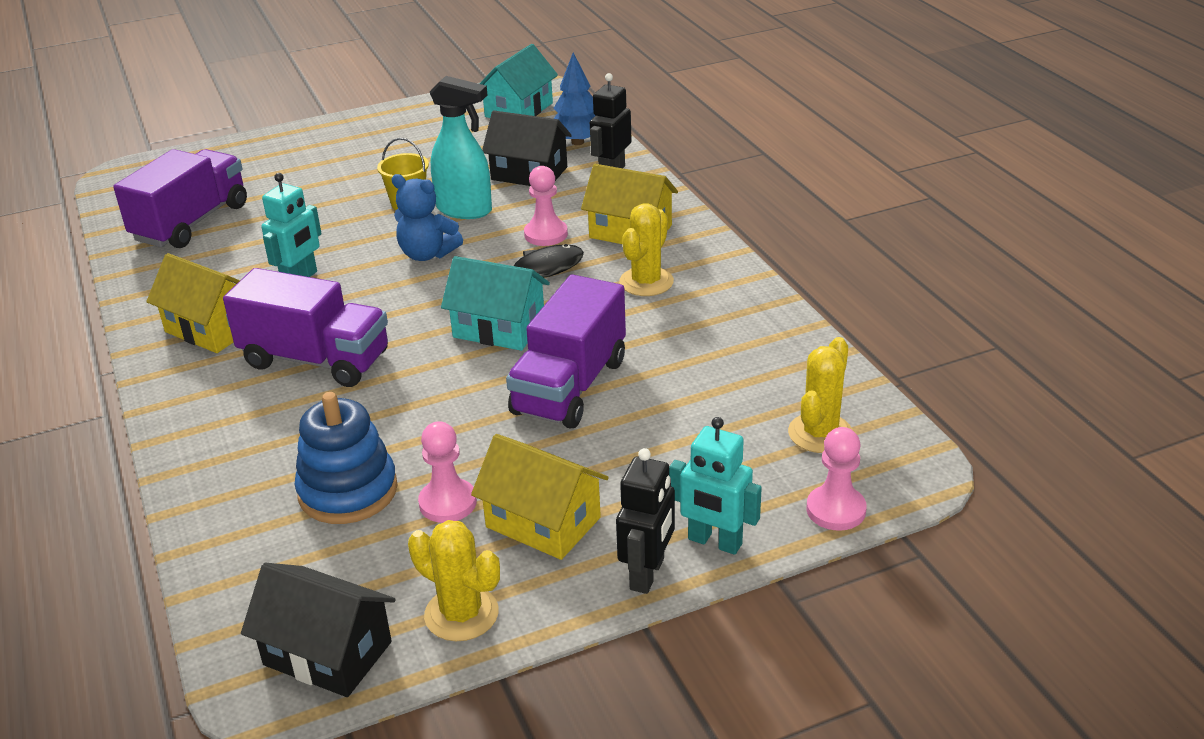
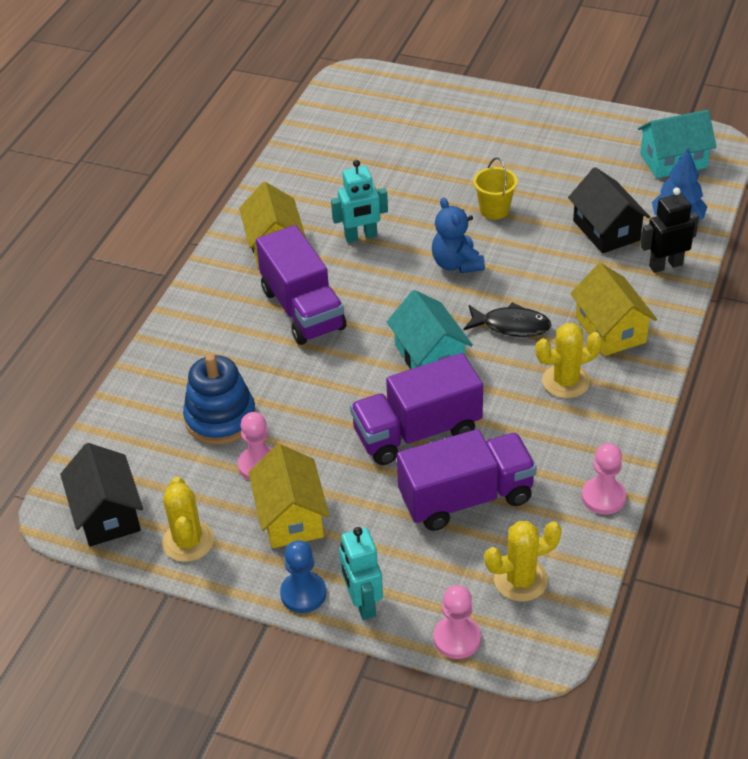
camera: 45 degrees right, 10 degrees up
(191, 223) = (350, 146): purple truck -> purple truck (466, 498)
(465, 210) = (523, 239): turquoise spray bottle -> none
(546, 234) = (550, 295): pink pawn -> pink pawn (603, 497)
(647, 574) = (303, 593): black robot -> blue pawn

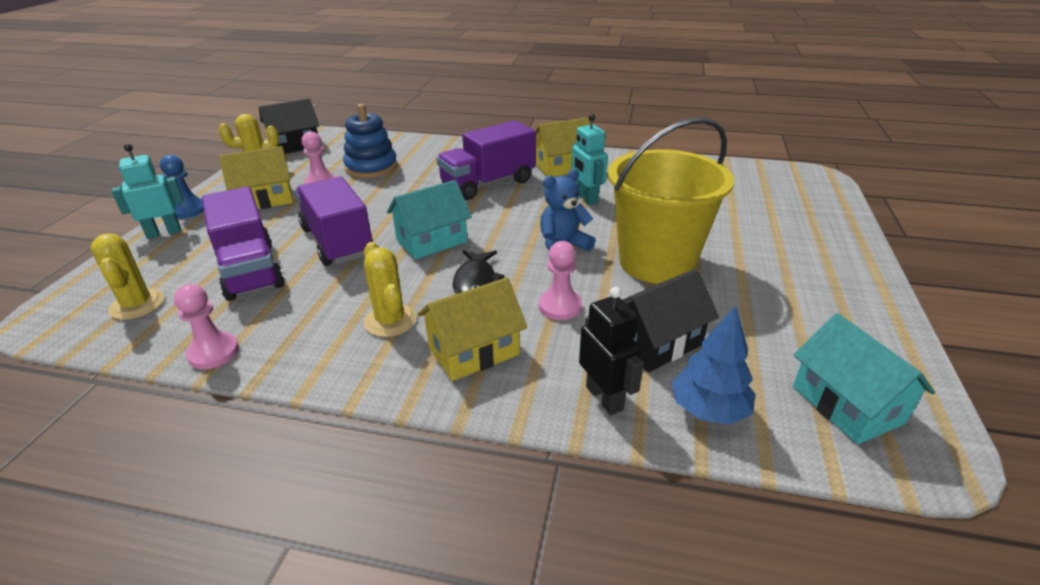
camera: 80 degrees right, 10 degrees down
(457, 638) = (97, 275): pink pawn -> pink pawn (560, 306)
(494, 210) = (656, 262): yellow bucket -> yellow bucket, size x2.35

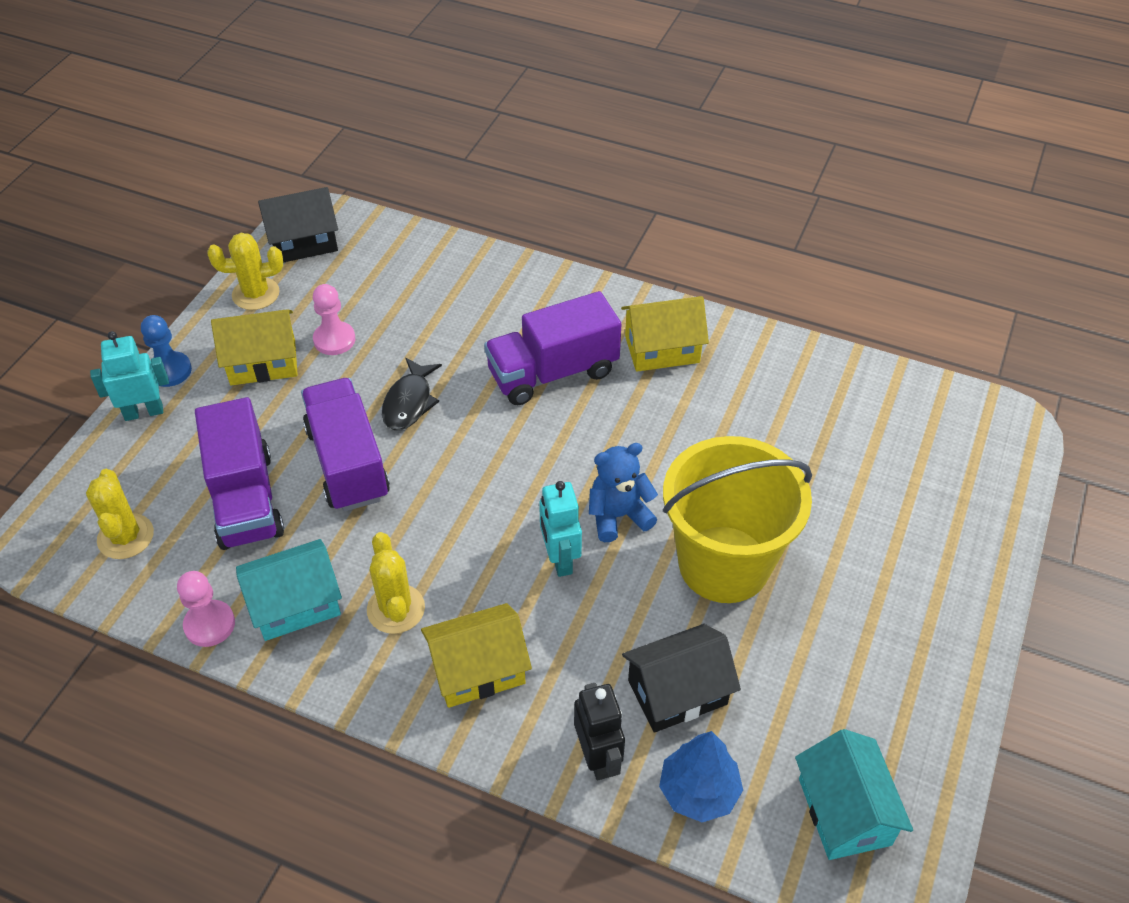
camera: 10 degrees right, 15 degrees up
(371, 167) = (403, 311): blue stacking toy -> none
(432, 241) = (461, 480): turquoise house -> turquoise house (295, 604)
(475, 282) = (500, 563): black fish -> black fish (409, 402)
(560, 306) = (587, 619): pink pawn -> none
(586, 198) = (675, 425): turquoise robot -> turquoise robot (560, 559)

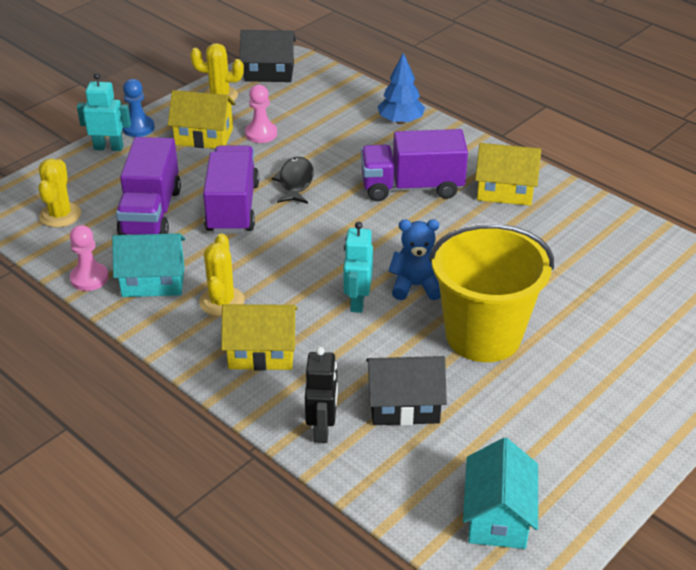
camera: 20 degrees right, 10 degrees down
(409, 402) = (295, 182): black fish -> black fish turned 150 degrees clockwise
(698, 791) = (388, 471): blue tree -> blue tree (400, 121)

